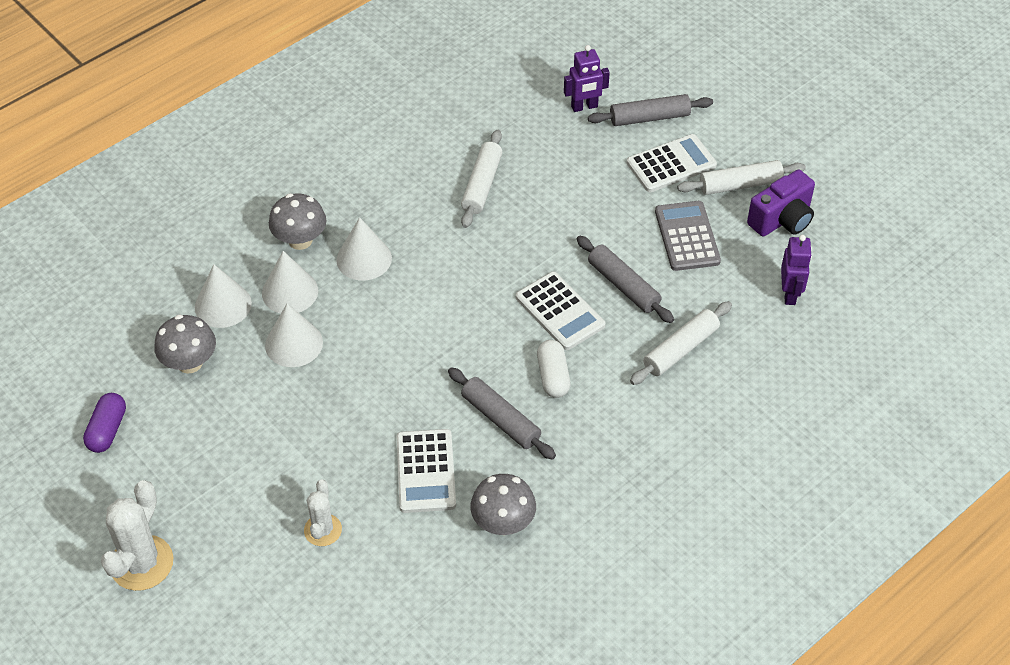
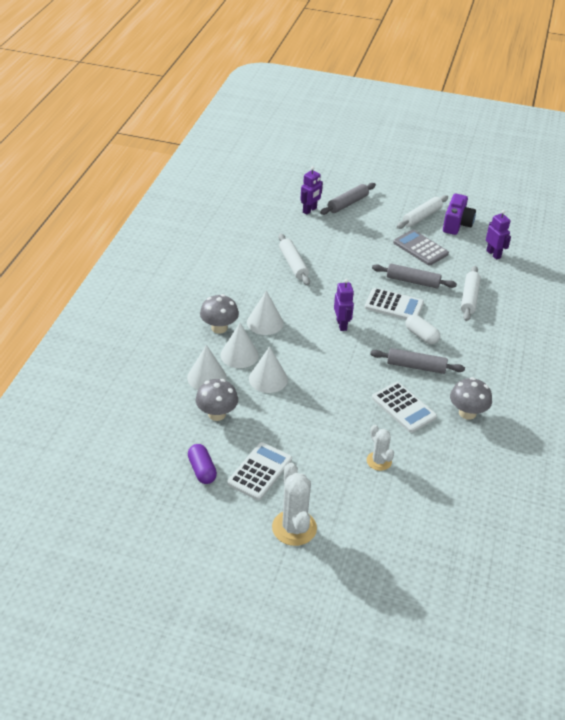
camera: 35 degrees left, 10 degrees down
(460, 309) = (342, 325): none -> purple robot
(671, 164) = (379, 220): white calculator -> white calculator (260, 471)

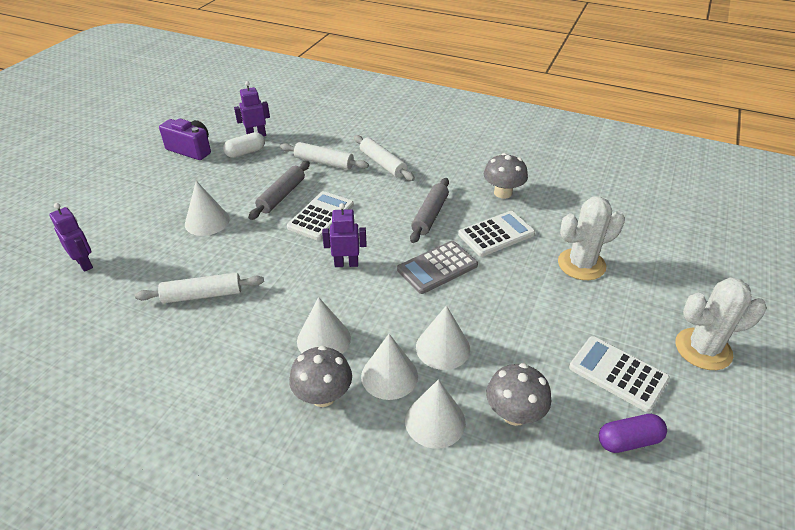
camera: 80 degrees left, 0 degrees up
(347, 203) = (94, 226): grey rolling pin -> none
(368, 251) = (207, 221): none -> white cone
(379, 461) = (581, 264): white cactus -> white cactus, size x1.65
(420, 248) = (222, 181): grey calculator -> grey calculator (437, 267)
(421, 336) = (379, 204): white capsule -> white capsule (245, 152)
(422, 217) = (162, 171): white rolling pin -> white rolling pin (383, 164)

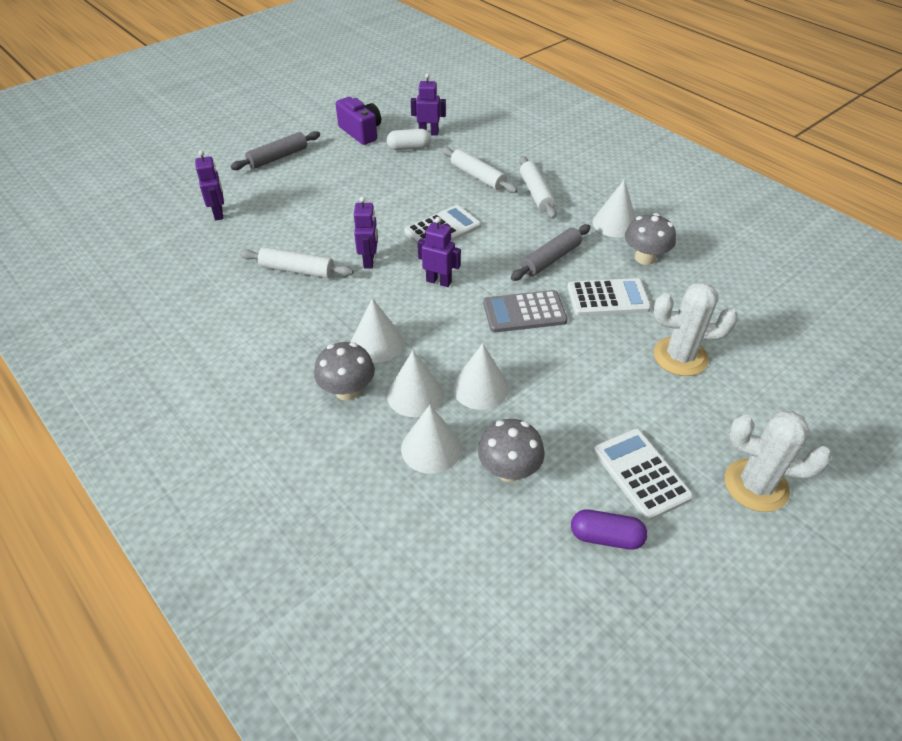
camera: 25 degrees right, 5 degrees up
(207, 221) = (337, 205): white cone -> white cone (615, 223)
(269, 264) = (369, 261): none -> purple robot
(281, 196) = (417, 199): grey rolling pin -> grey rolling pin (278, 157)

